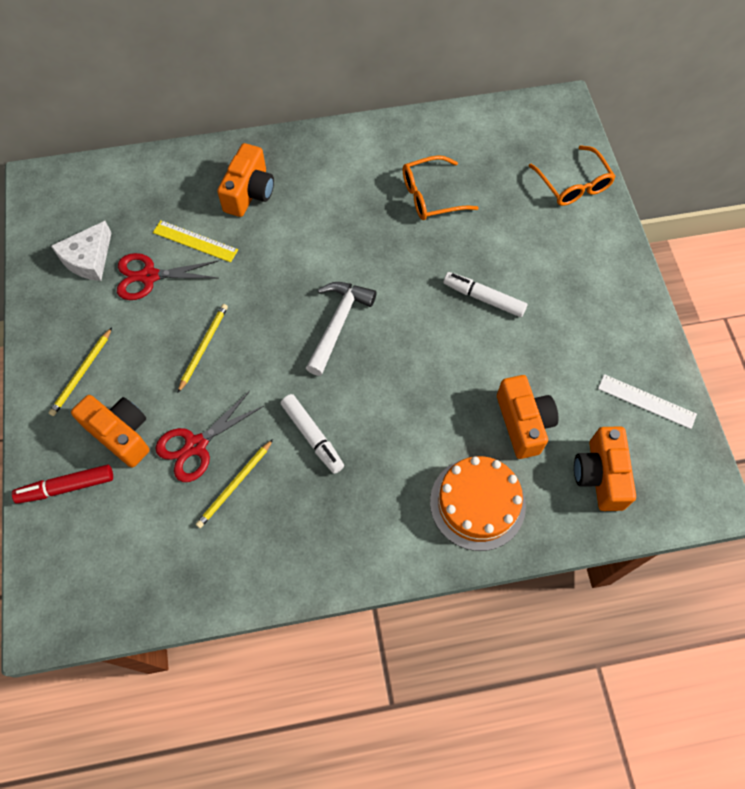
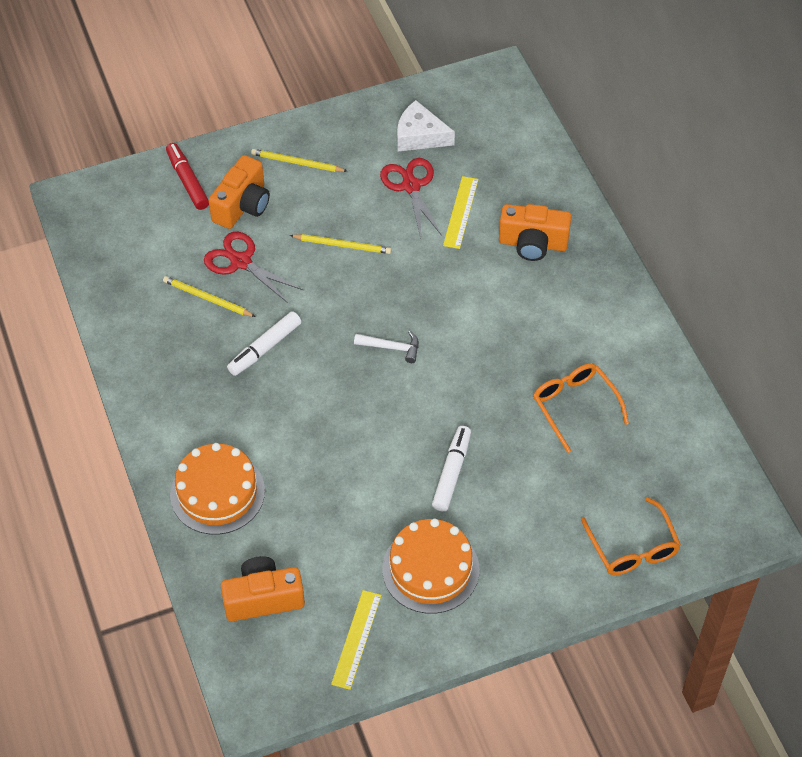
camera: 80 degrees right, 10 degrees down
(338, 323) = (391, 347): white hammer -> white hammer, size x0.60
(523, 423) = (310, 524): orange camera -> none
(573, 184) = (632, 547): orange glasses -> orange glasses turned 75 degrees counterclockwise
(580, 331) = (430, 569): none -> orange cake
(646, 401) = (356, 639): white ruler -> yellow ruler

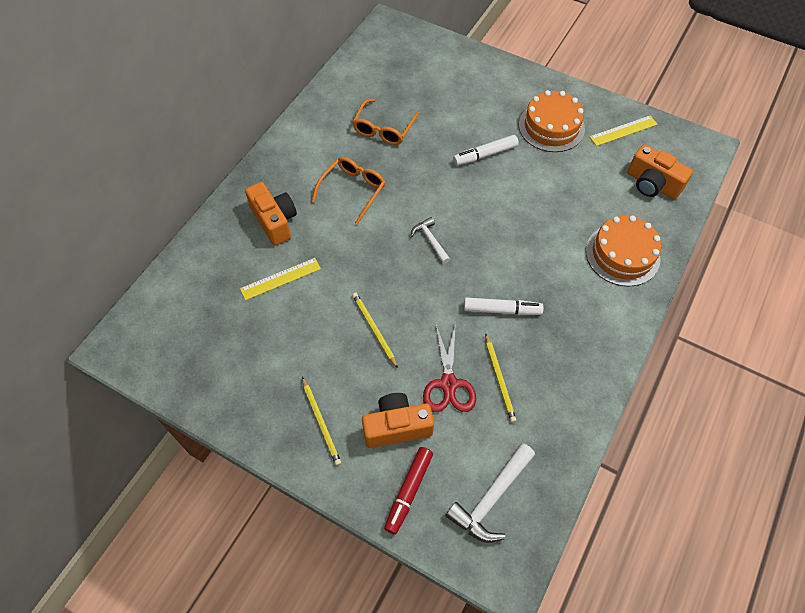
camera: 130 degrees left, 5 degrees up
(128, 225) = (491, 498): none -> white hammer
(411, 186) = (281, 326): red scissors -> none
(420, 136) = (223, 356): white cheese -> none
(632, 547) = (448, 59): orange glasses -> orange glasses (353, 190)

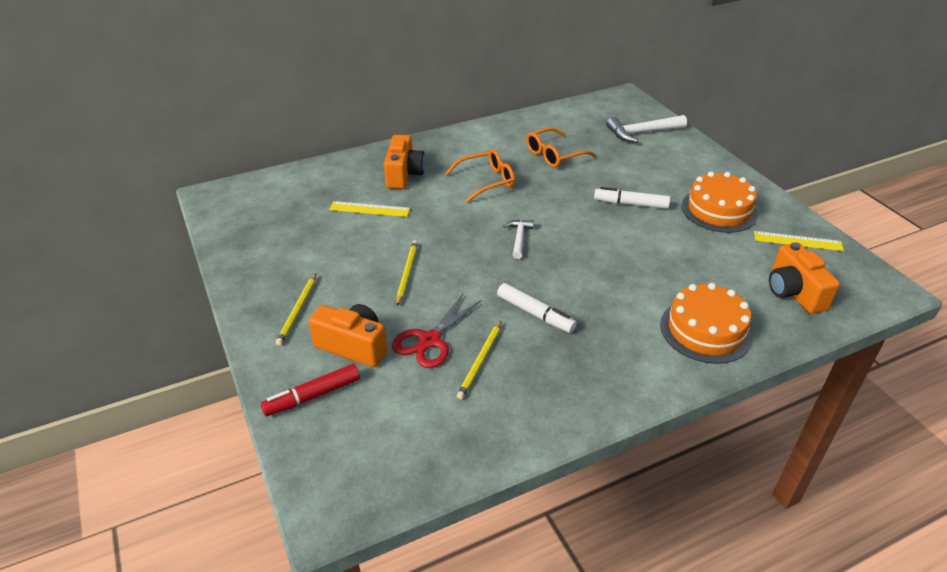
camera: 35 degrees right, 20 degrees down
(491, 498) = (377, 444): white hammer -> white hammer (642, 133)

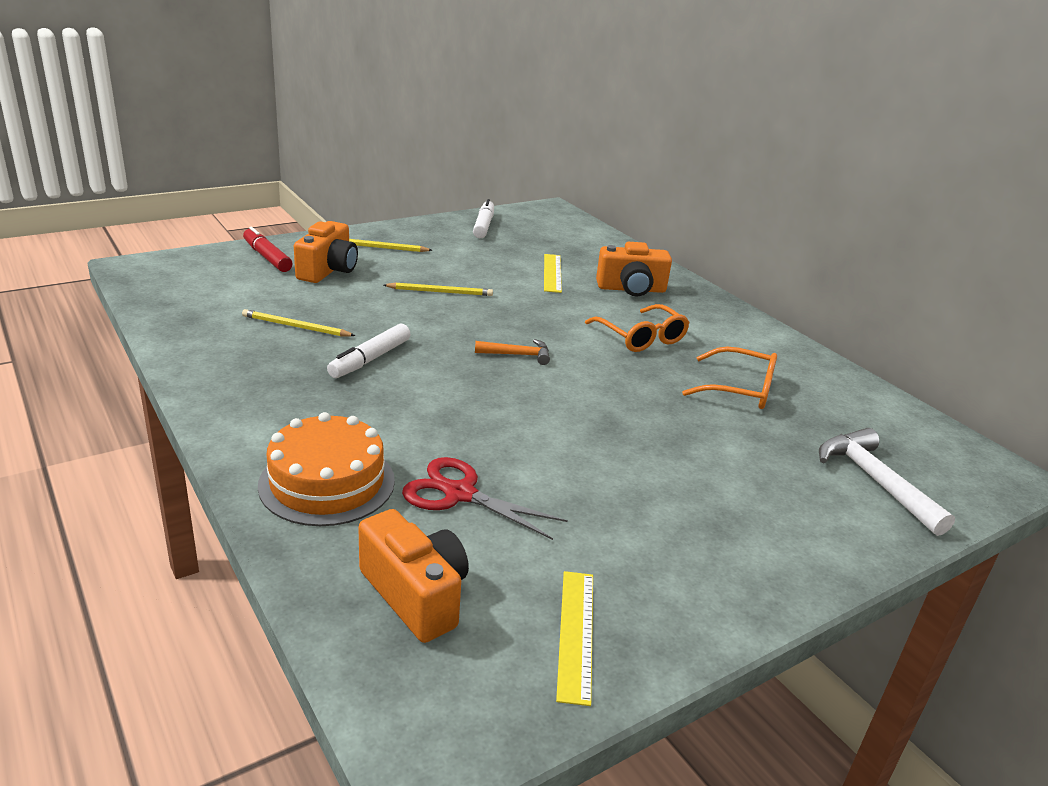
camera: 80 degrees right, 10 degrees down
(430, 340) = (331, 303): red scissors -> red scissors (459, 494)
(519, 238) = (517, 355): white hammer -> orange hammer
(554, 155) = (740, 389): orange glasses -> orange glasses turned 150 degrees clockwise
(630, 204) = (631, 447): white marker -> white marker (483, 225)
(719, 210) = (649, 541): orange cake -> none
(793, 292) = (415, 595): orange camera -> orange camera turned 75 degrees clockwise

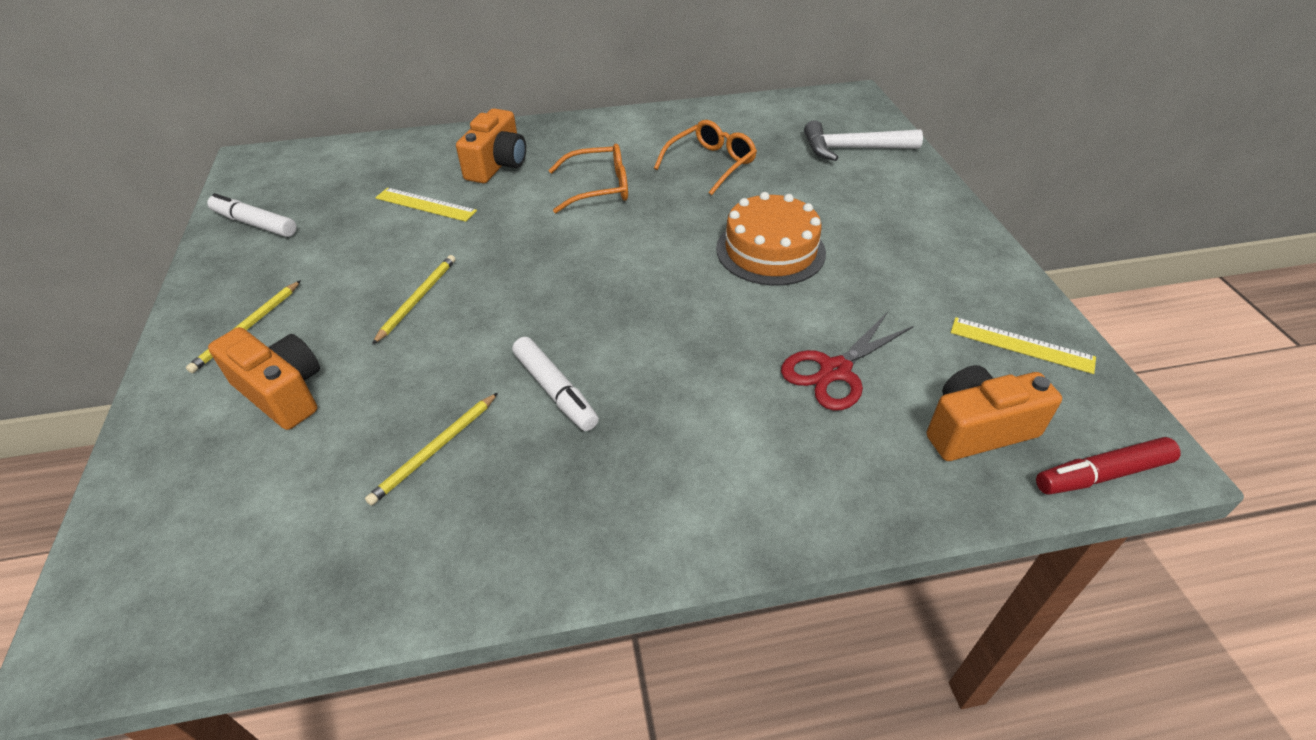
camera: 65 degrees left, 15 degrees up
(267, 257) = (182, 456): red marker -> red marker (1102, 474)
(327, 482) = (800, 467): orange cake -> orange cake (770, 250)
(517, 355) = (596, 274): orange hammer -> none

